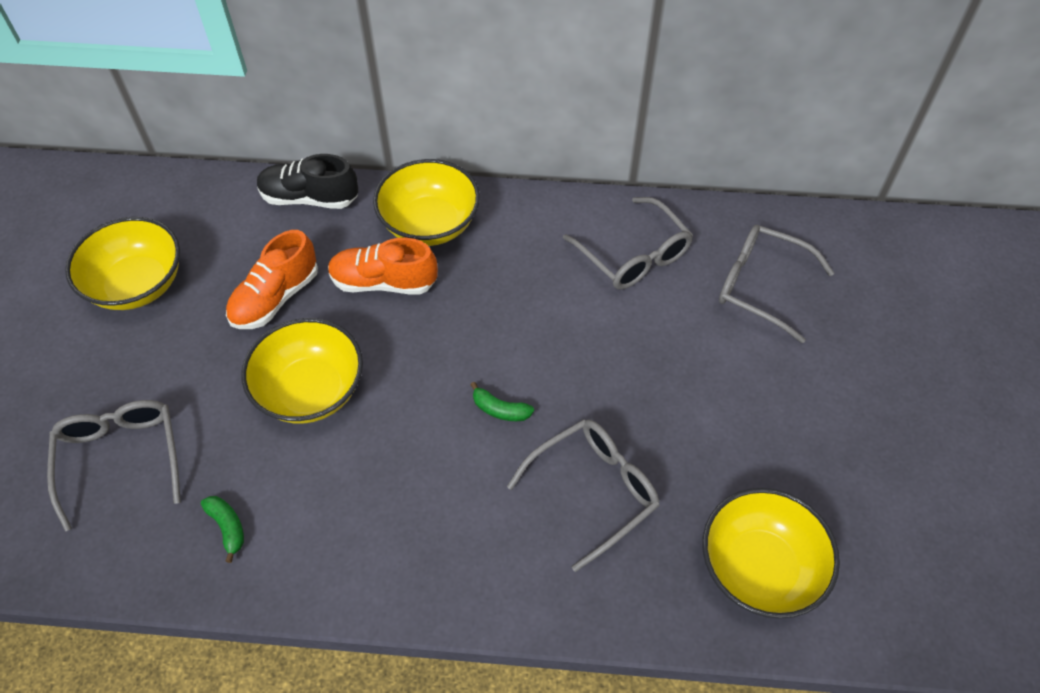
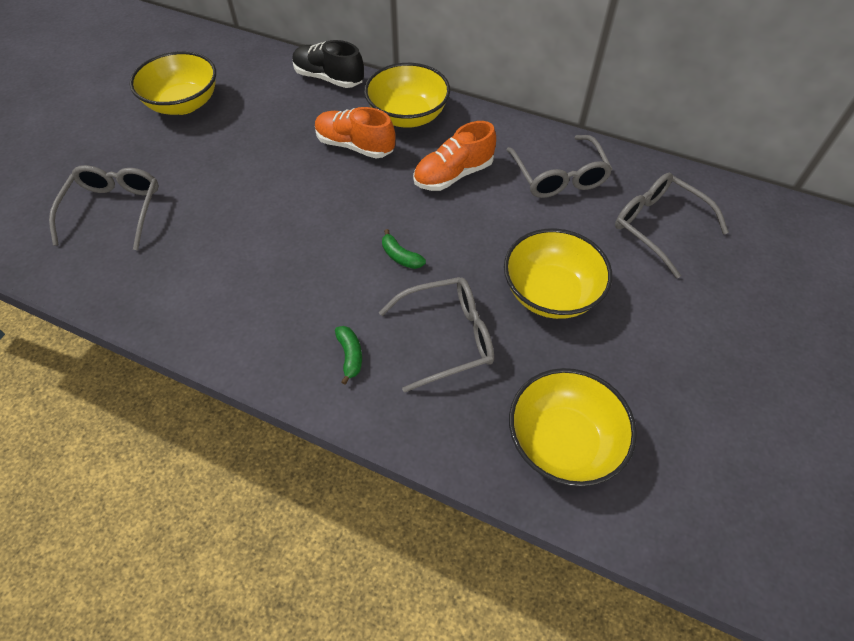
camera: 20 degrees right, 0 degrees up
(227, 527) = (161, 277): green banana -> green banana (350, 355)
(275, 298) = (272, 136): orange shoe -> orange shoe (453, 175)
(310, 390) = (266, 203): yellow bowl -> yellow bowl (550, 293)

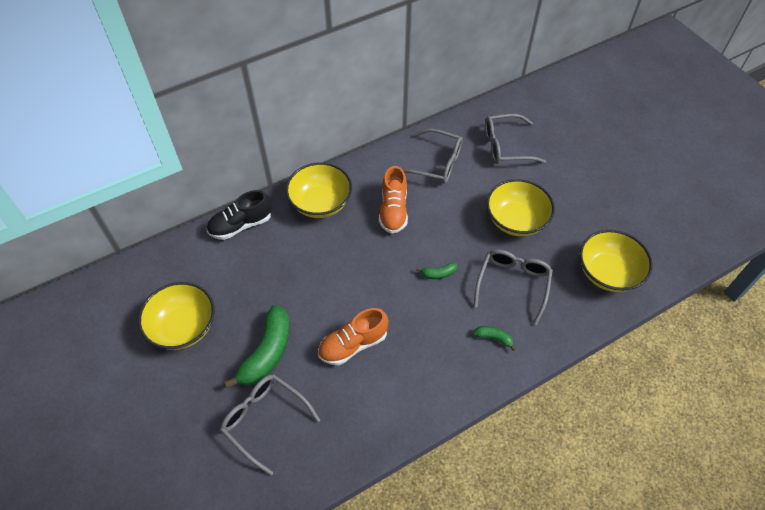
camera: 55 degrees left, 0 degrees up
(193, 172) = (267, 352): none -> green banana
(355, 146) = (323, 246): orange shoe -> orange shoe (353, 344)

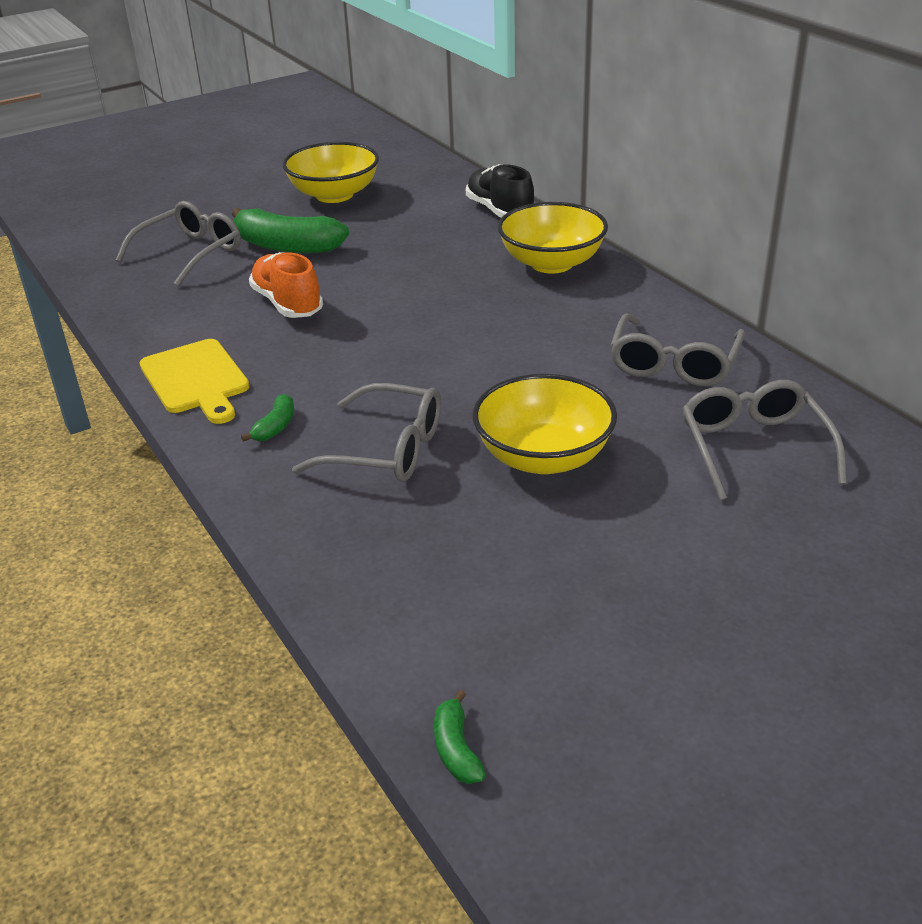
camera: 90 degrees right, 20 degrees down
(393, 210) = (547, 325): orange shoe -> none
(438, 274) = (412, 371): green banana -> green banana (456, 749)
(444, 388) = (196, 380): none -> yellow cutting board
(608, 273) = (411, 580): yellow bowl -> none

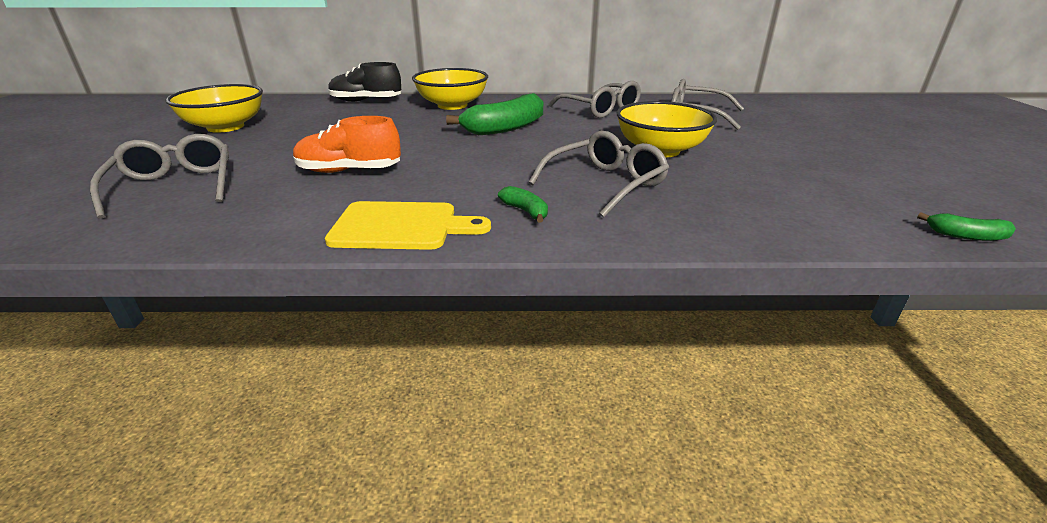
camera: 60 degrees left, 5 degrees down
(287, 246) = (261, 154): green banana -> green banana (505, 128)

